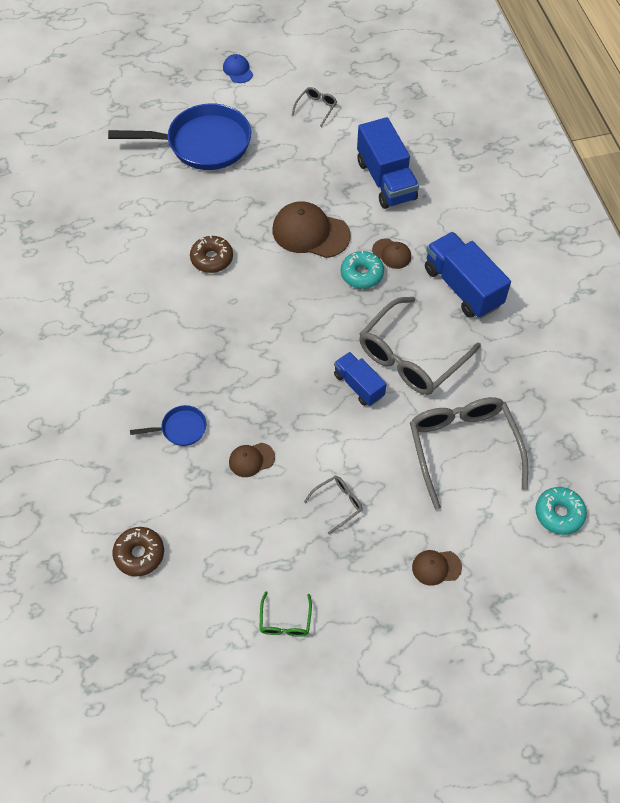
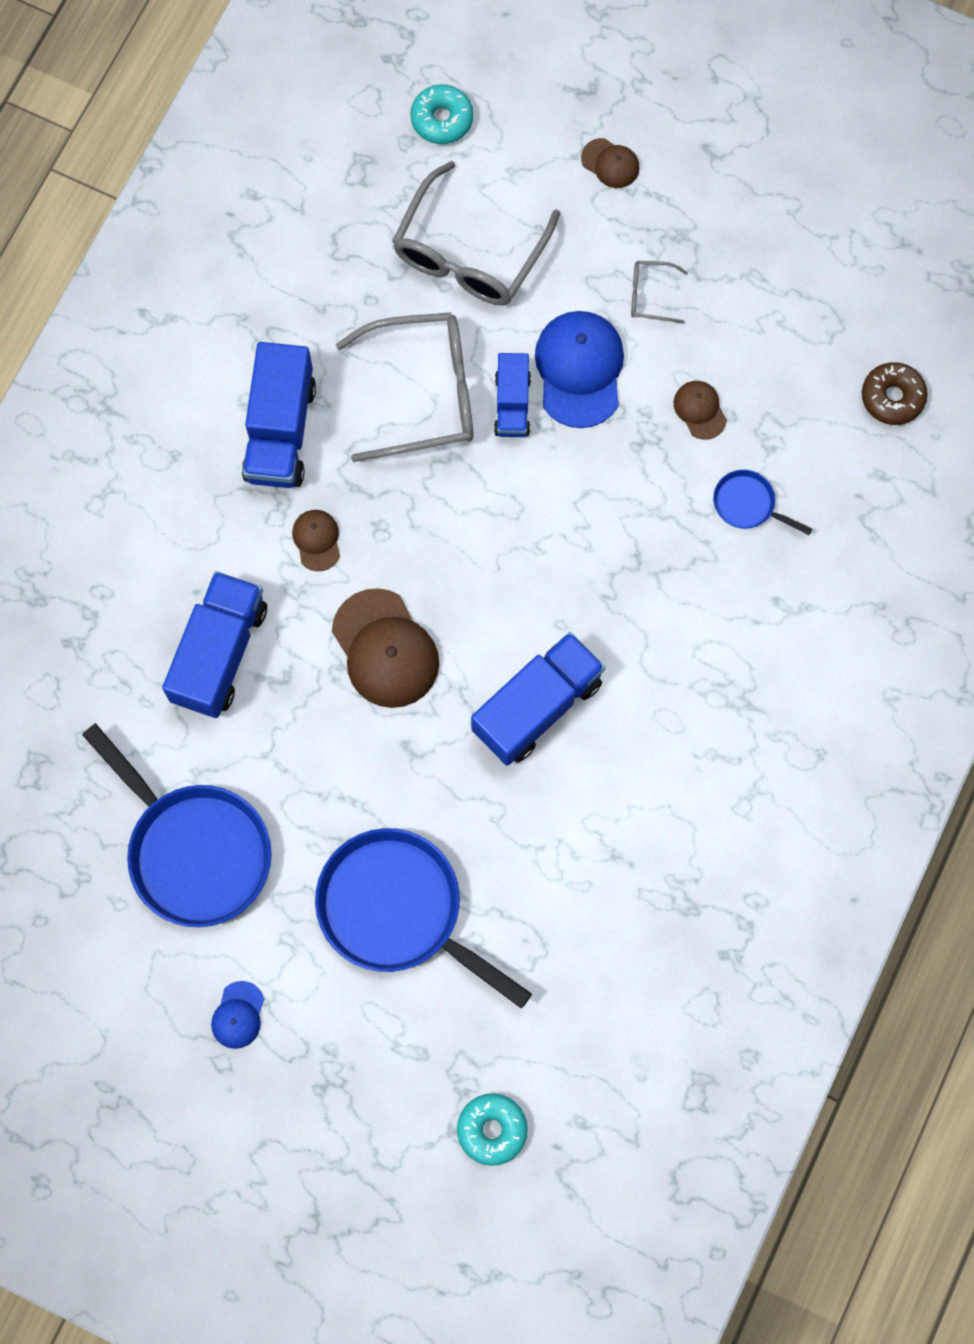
camera: 140 degrees left, 15 degrees up
(212, 259) = (537, 706): brown donut -> blue truck
(251, 459) = (700, 410): brown cap -> brown cap turned 135 degrees counterclockwise
(285, 621) = (799, 225): green glasses -> none
(316, 108) = (194, 850): grey glasses -> blue pan
(339, 431) = (579, 369): none -> blue cap
(362, 274) = (378, 540): turquoise donut -> turquoise donut (492, 1130)

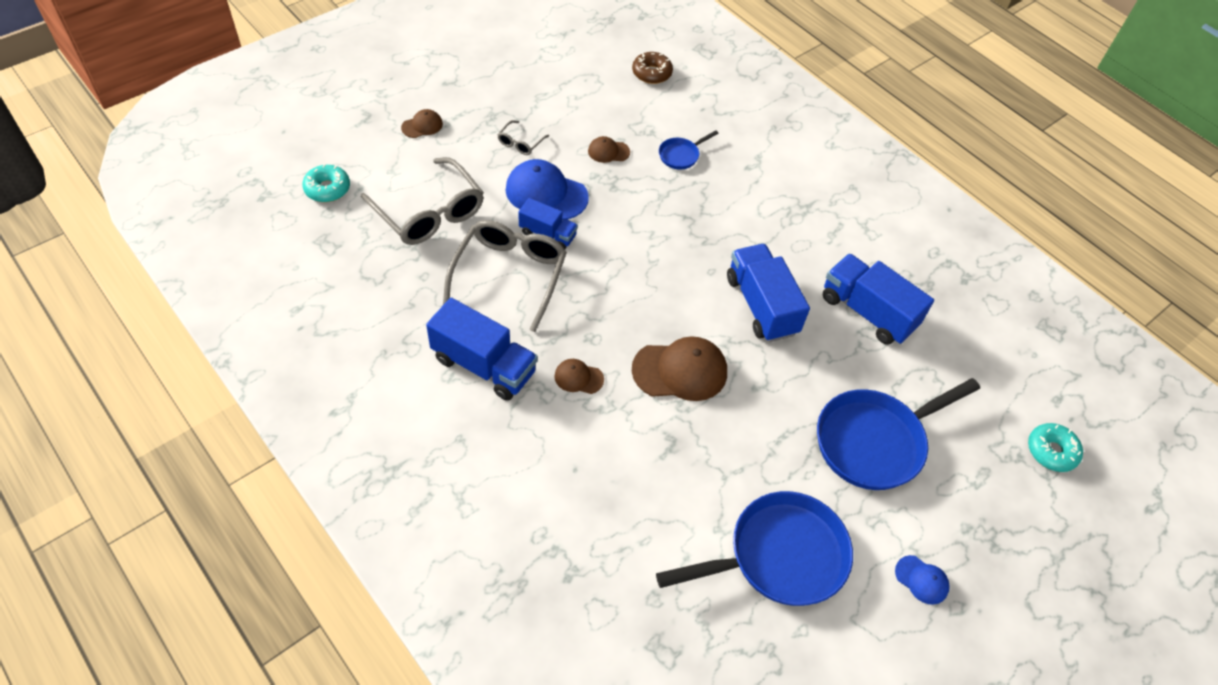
camera: 70 degrees left, 20 degrees down
(219, 653) = (631, 474): blue truck -> blue truck (867, 312)

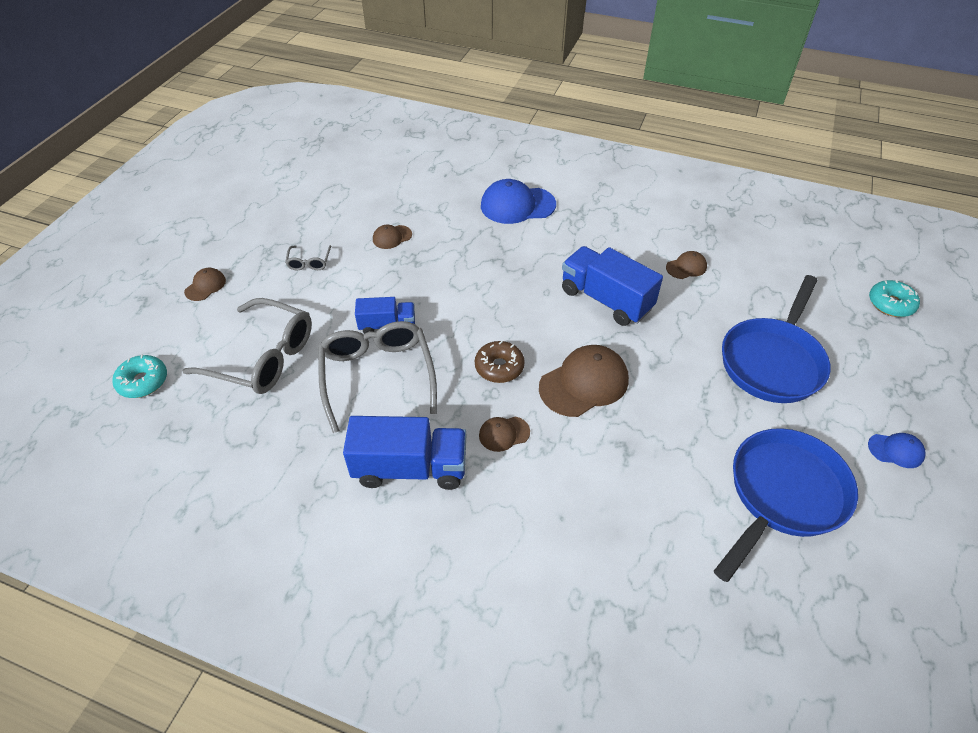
camera: 25 degrees left, 5 degrees down
(546, 193) = (361, 293): blue cap -> blue cap (517, 205)
(651, 73) = (384, 165): brown donut -> brown donut (499, 367)
(681, 155) = (454, 215): blue pan -> none
(867, 312) = (686, 267): blue truck -> brown cap

